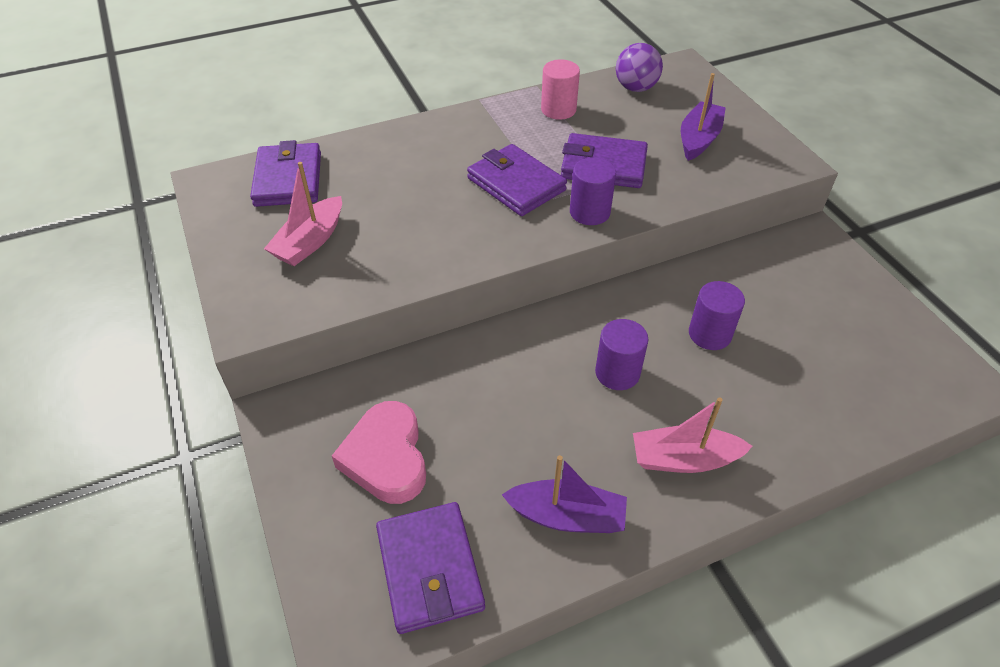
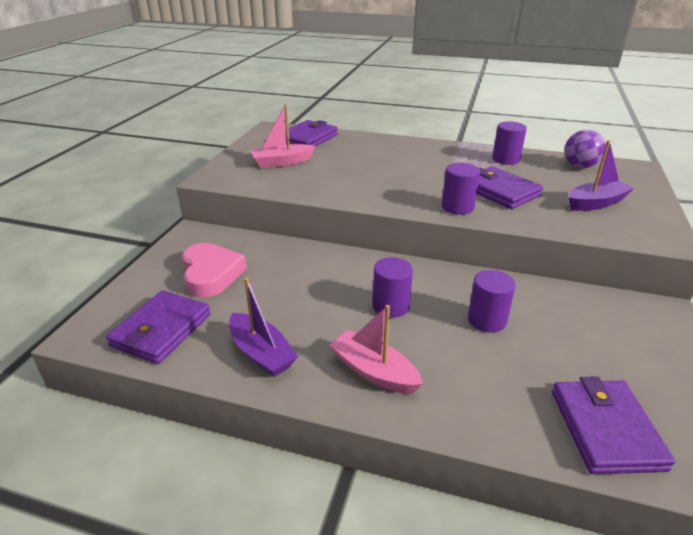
camera: 40 degrees right, 15 degrees down
(386, 457) = (211, 274): pink heart -> pink heart turned 135 degrees clockwise
(516, 184) = (427, 180): purple wallet -> purple wallet (605, 429)
(558, 110) = (506, 159): pink cylinder -> purple cylinder

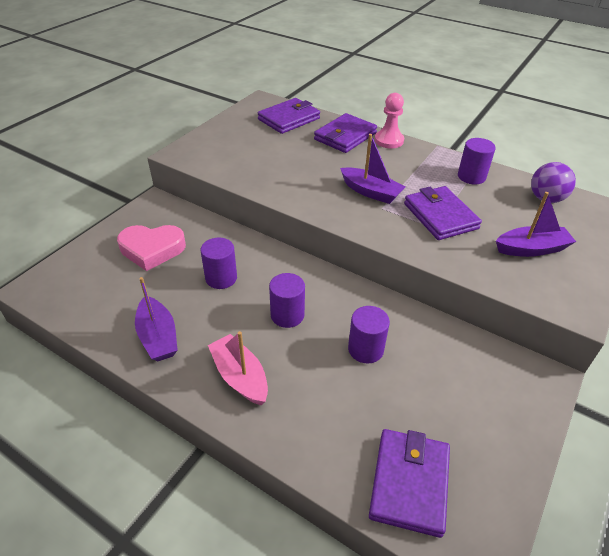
camera: 15 degrees right, 10 degrees up
(161, 330) = (91, 296): purple wallet -> purple wallet (345, 136)
(211, 274) = (152, 249): pink heart -> pink heart turned 90 degrees clockwise
(282, 162) = (250, 145): pink boat -> none
(413, 143) = (389, 140): none -> pink pawn
(424, 182) = (371, 192): none -> purple boat
(457, 207) = (386, 228): purple cylinder -> purple cylinder (221, 278)

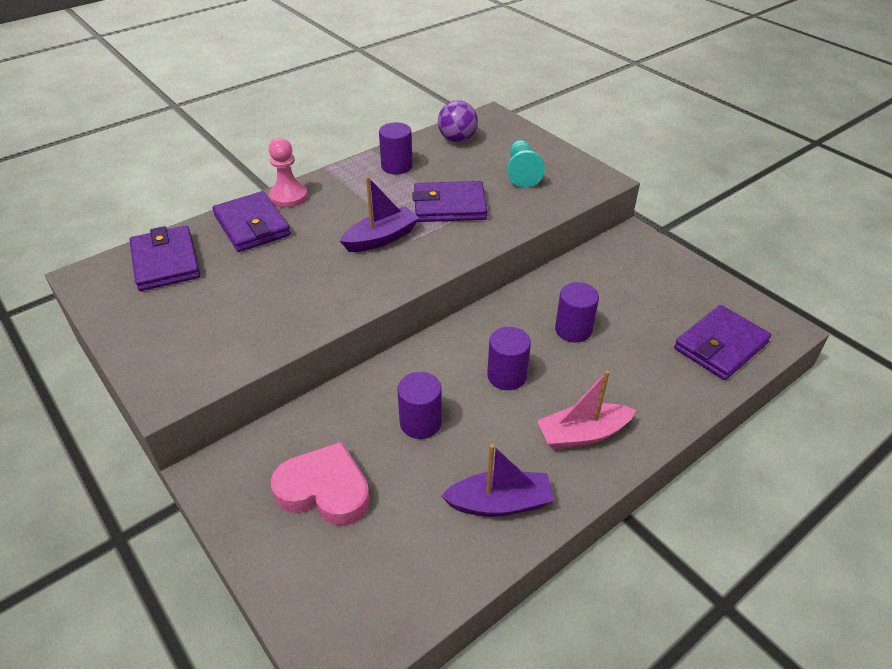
camera: 70 degrees left, 0 degrees up
(152, 249) = (324, 490): pink heart -> pink heart turned 90 degrees counterclockwise
(409, 483) = (720, 346): purple wallet -> purple wallet turned 75 degrees counterclockwise
(531, 249) = (522, 173): purple boat -> turquoise pawn

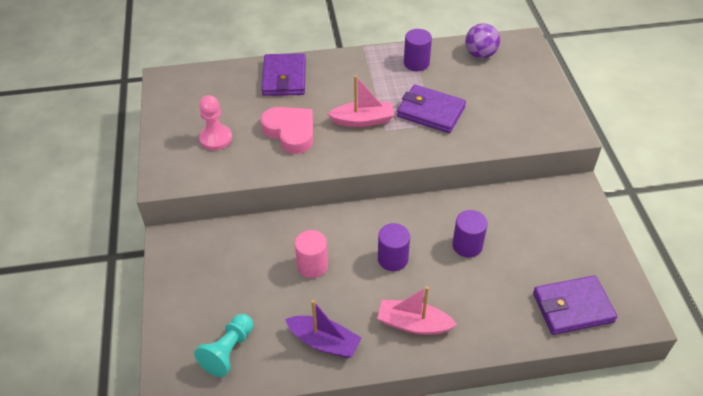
camera: 30 degrees right, 5 degrees up
(166, 262) = (215, 86): purple wallet -> none
(288, 196) = (323, 62): pink pawn -> pink pawn (216, 138)
(324, 490) = (226, 282): pink heart -> pink heart (290, 132)
(381, 238) = (363, 120): purple boat -> pink boat
(420, 423) = (312, 266): purple cylinder -> pink cylinder
(522, 173) = (509, 103): turquoise pawn -> turquoise pawn (228, 351)

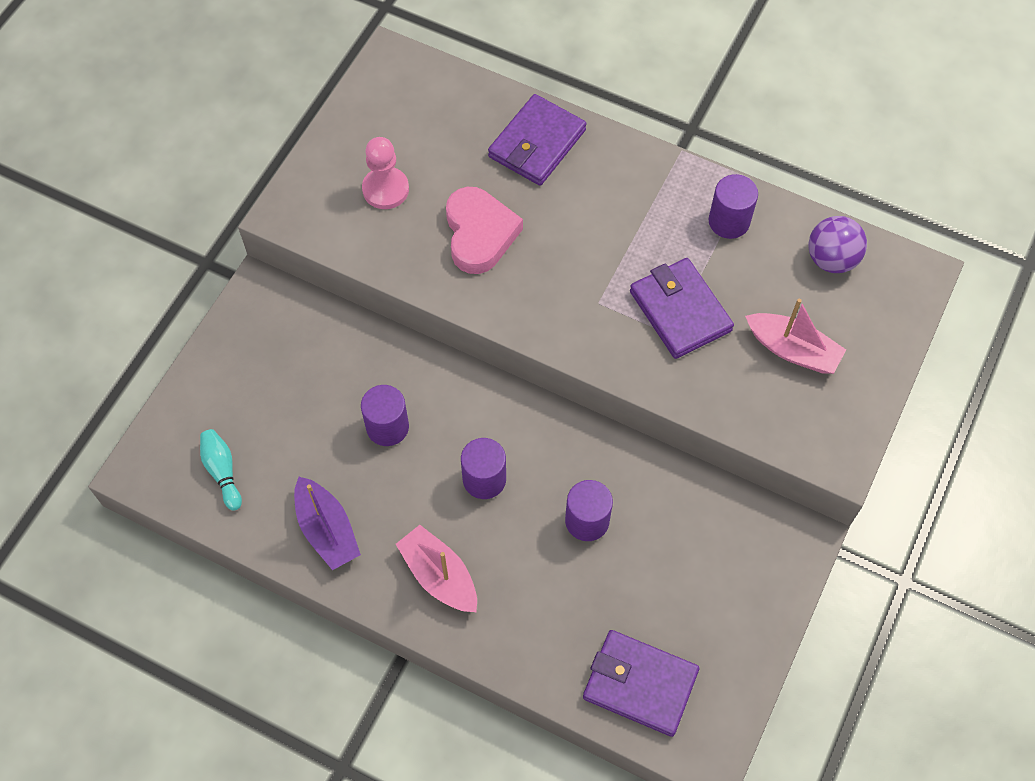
camera: 35 degrees right, 15 degrees up
(228, 351) = (222, 471): turquoise pawn -> turquoise bowling pin
(312, 266) = (387, 427): pink cylinder -> purple cylinder
(363, 120) = (582, 271): pink boat -> pink boat (792, 350)

